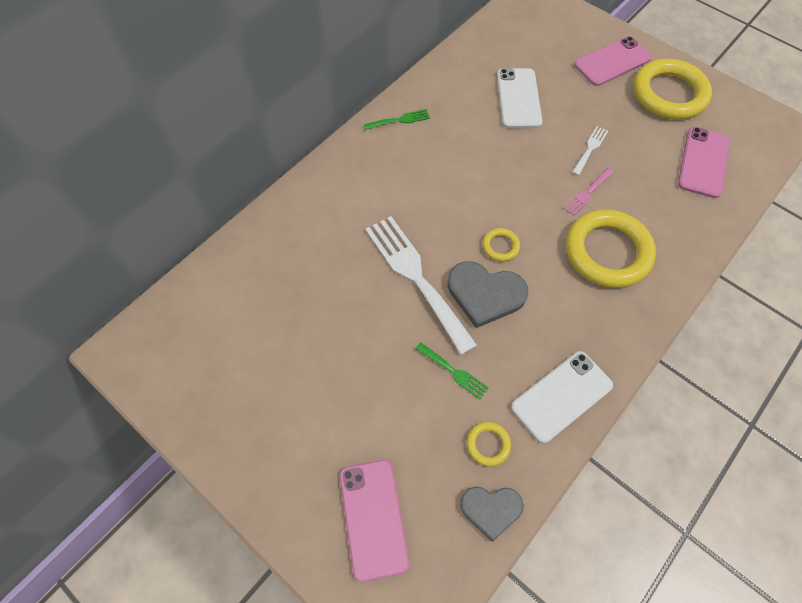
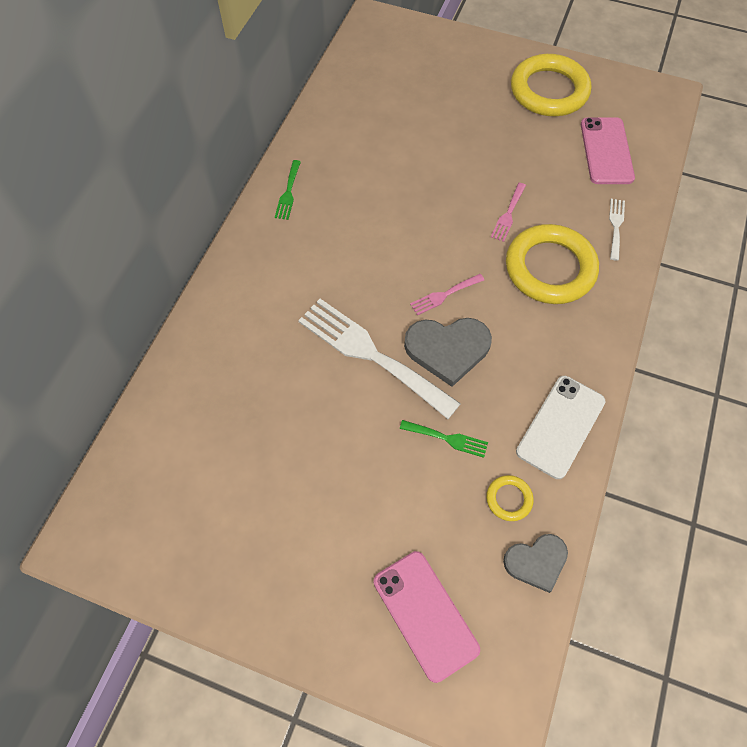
camera: 20 degrees left, 0 degrees up
(400, 120) = (288, 193): green fork -> green fork turned 135 degrees clockwise
(500, 246) = (444, 295): yellow ring -> pink fork
(518, 98) = (403, 136): white phone -> none
(590, 148) = (494, 168): white fork -> white fork (616, 226)
(612, 62) = (482, 72): pink phone -> none

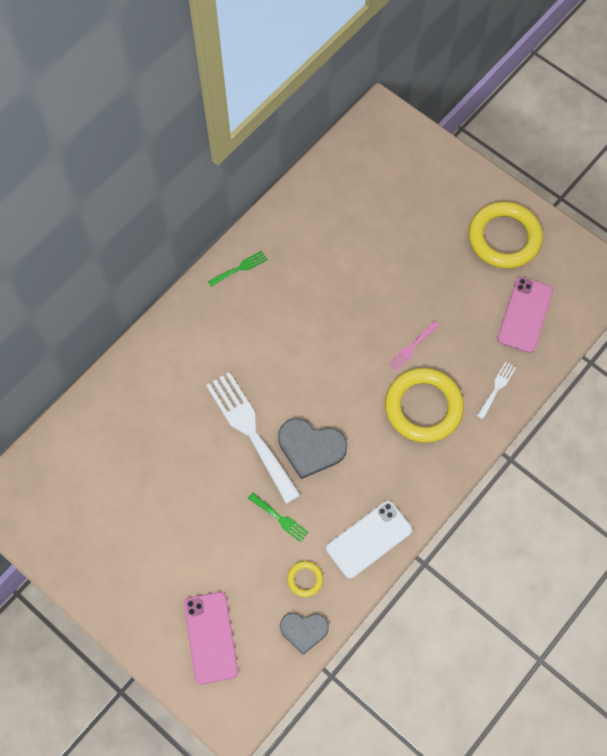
camera: 20 degrees right, 5 degrees up
(288, 193) = (240, 268): green fork -> green fork turned 150 degrees counterclockwise
(444, 295) = (327, 401): pink fork -> none

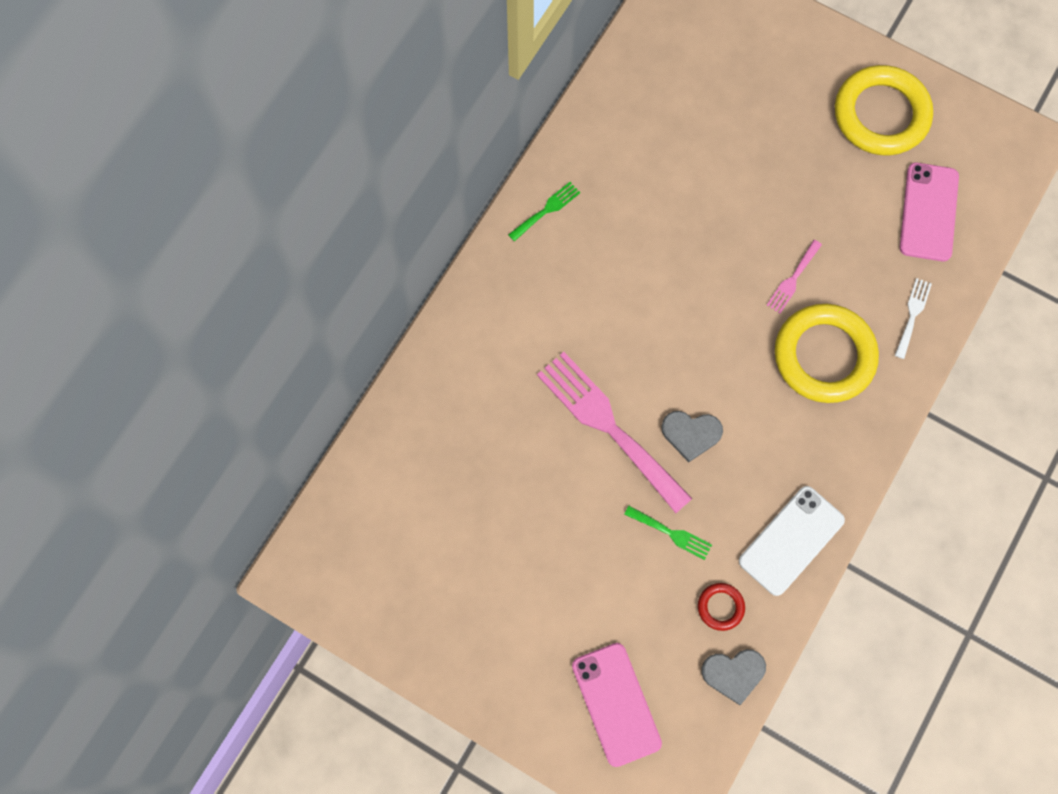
camera: 10 degrees left, 5 degrees up
(250, 431) = (608, 426): white fork -> pink fork
(305, 579) = (720, 607): yellow ring -> red ring
(310, 448) = (691, 434): grey heart -> grey heart, size x0.65

